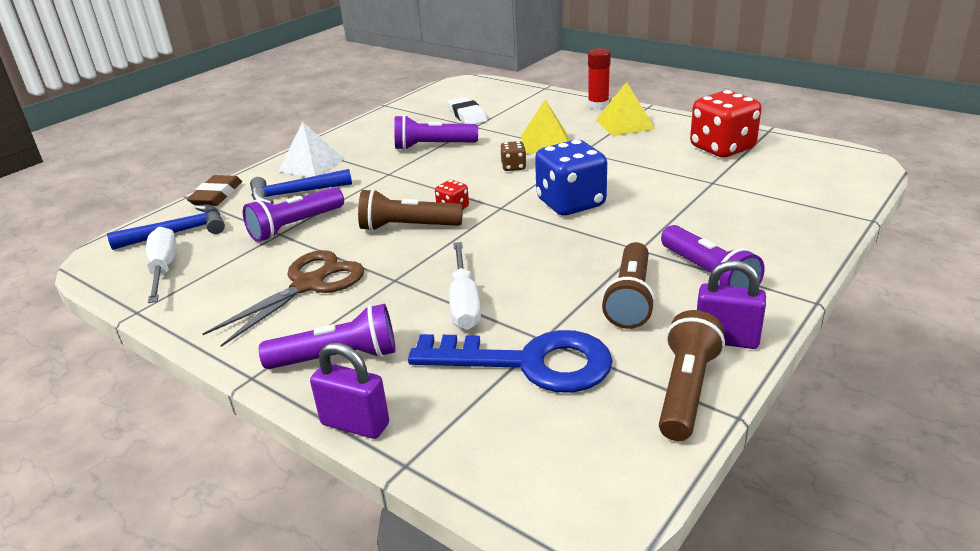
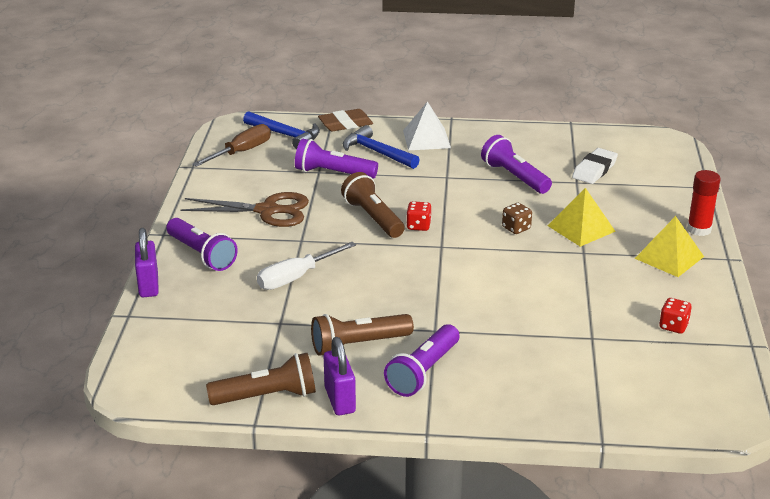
camera: 55 degrees right, 0 degrees up
(163, 269) = (241, 152): white screwdriver -> brown screwdriver
(528, 363) = (249, 325): blue key -> none
(570, 203) = (478, 276): blue dice -> none
(722, 148) = (673, 326): red dice -> red dice, size x0.46

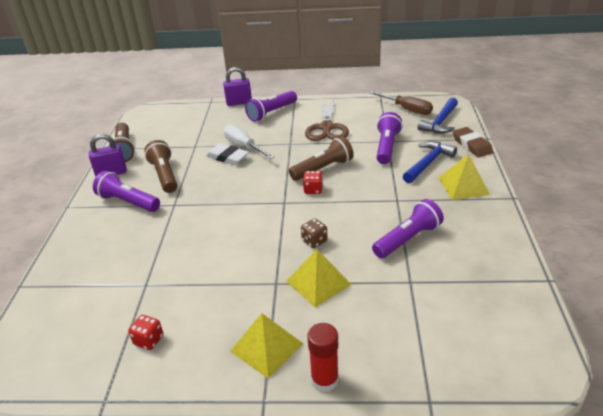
camera: 90 degrees right, 5 degrees up
(426, 139) = (463, 186): white pyramid -> yellow pyramid
(594, 170) = (441, 296): white eraser -> white eraser (227, 157)

